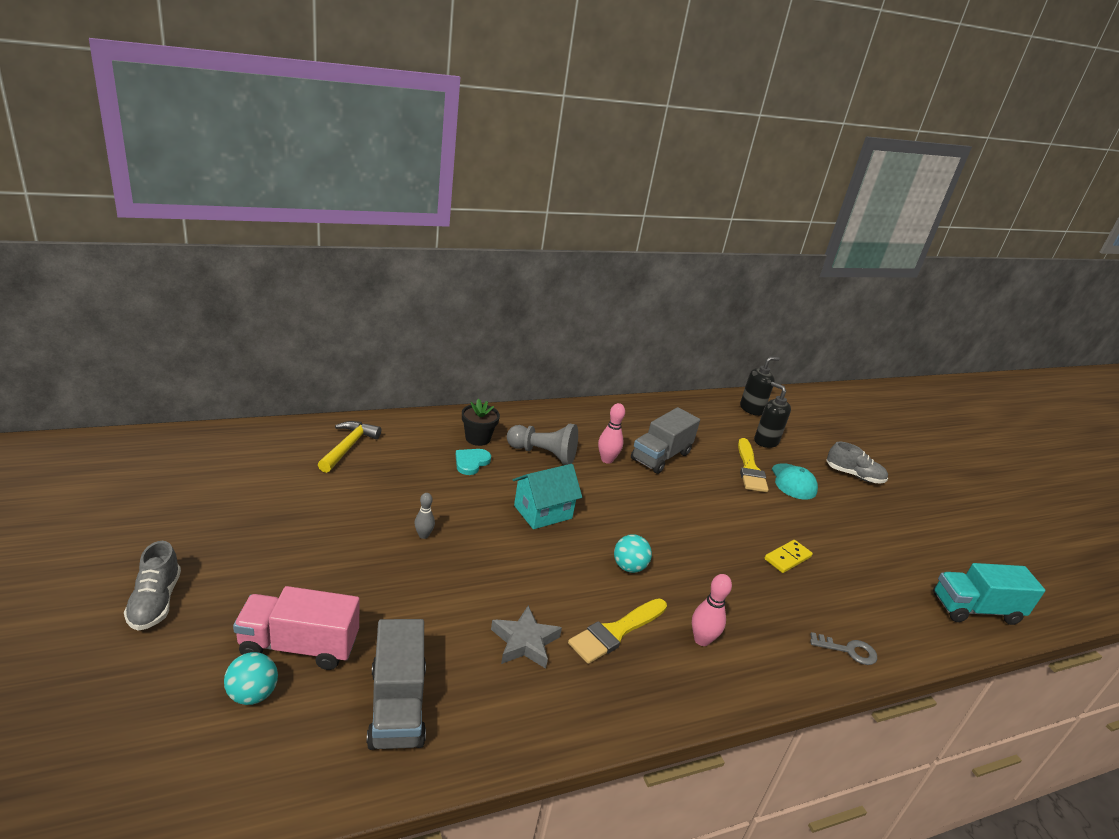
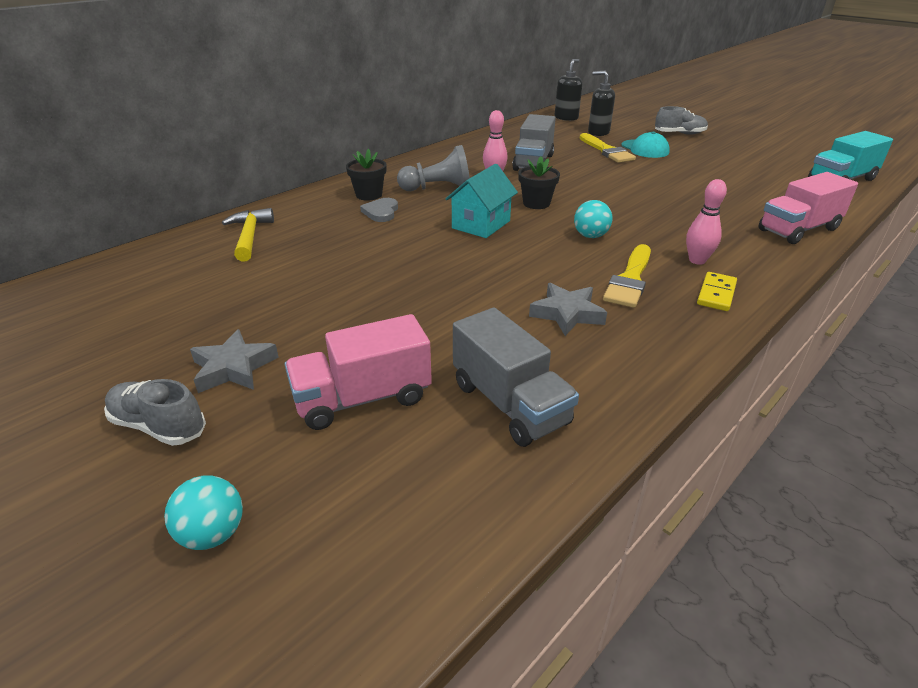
camera: 20 degrees left, 5 degrees up
(155, 602) = (159, 426): grey shoe -> grey shoe turned 150 degrees clockwise
(238, 574) = (234, 368): none -> grey star
(252, 694) = (355, 457): turquoise ball -> turquoise ball (213, 534)
(423, 535) = (394, 274): grey bowling pin -> none
(471, 462) = (381, 212): turquoise heart -> grey heart
(615, 508) = (536, 203): none -> black flower pot
(787, 558) = (694, 192): yellow domino -> yellow domino (716, 294)
(848, 650) = (798, 230): grey key -> pink truck

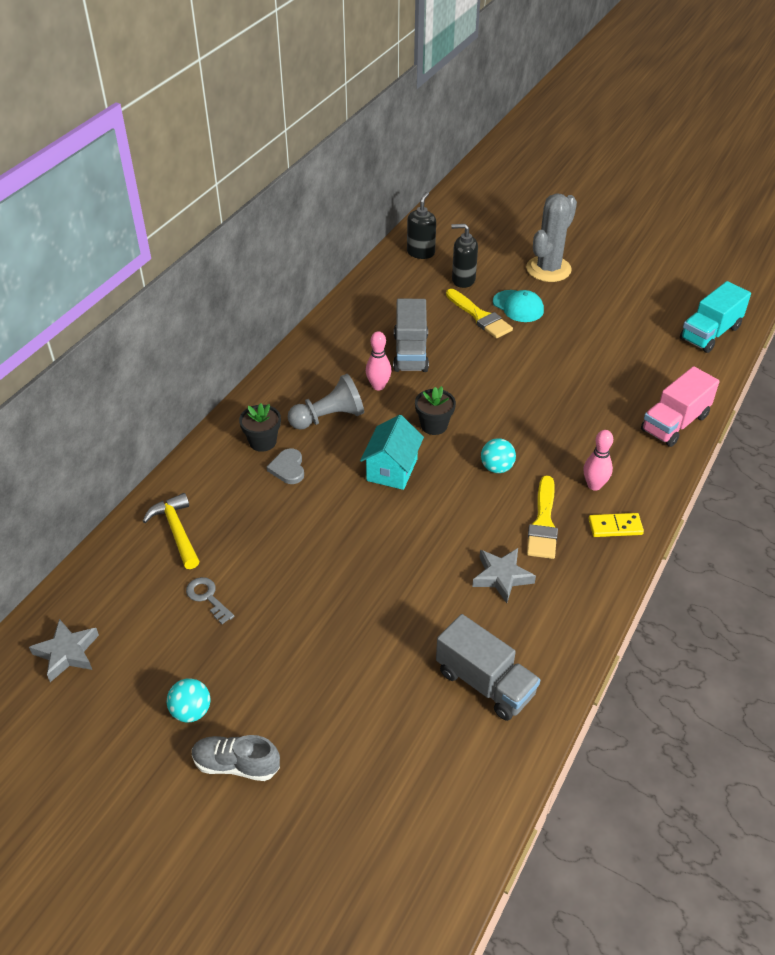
camera: 15 degrees left, 10 degrees up
(213, 534) = (329, 837): turquoise ball -> turquoise ball (191, 711)
(234, 368) = (259, 696): grey star -> grey star (67, 653)
(242, 283) = (207, 597): none -> grey key
(362, 398) = (375, 703): pink truck -> none
(679, 134) = (548, 269): grey shoe -> grey cactus
(716, 294) = (615, 527): yellow domino -> yellow domino turned 75 degrees clockwise

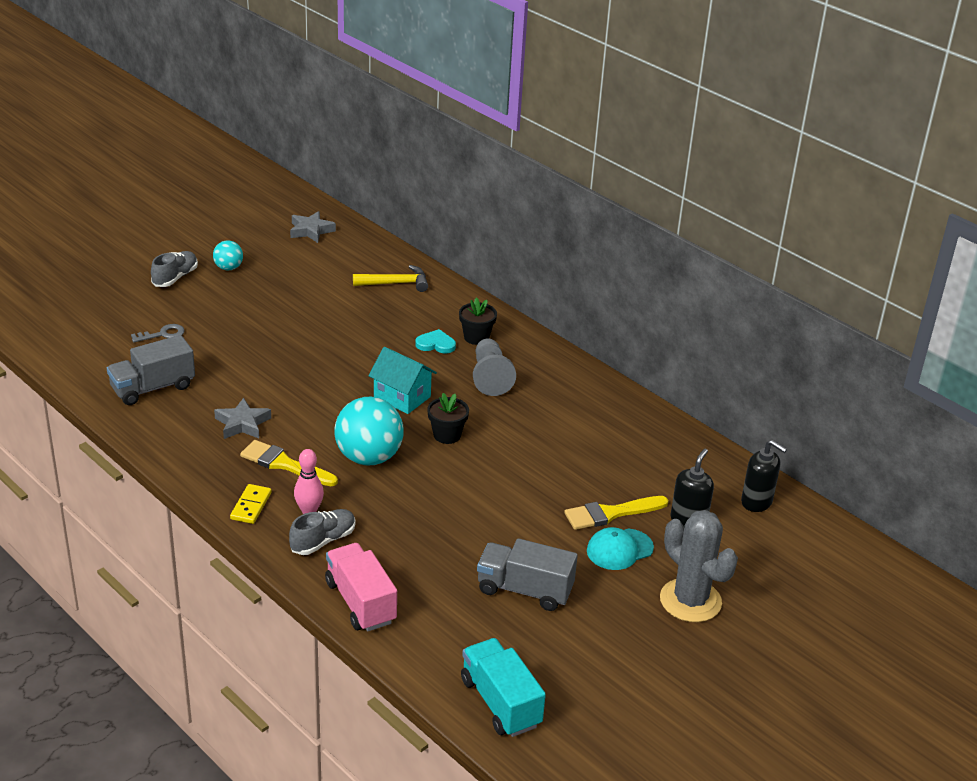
camera: 105 degrees right, 10 degrees down
(207, 597) = (320, 287): grey key -> grey key (162, 334)
(288, 468) = (436, 344): grey heart -> turquoise heart
(378, 386) = (521, 415): pink bowling pin -> none
(410, 352) = (566, 448): grey truck -> grey truck (524, 590)
(497, 467) = (368, 457): turquoise ball -> turquoise ball, size x1.94
(624, 465) = (323, 541): none -> grey shoe

